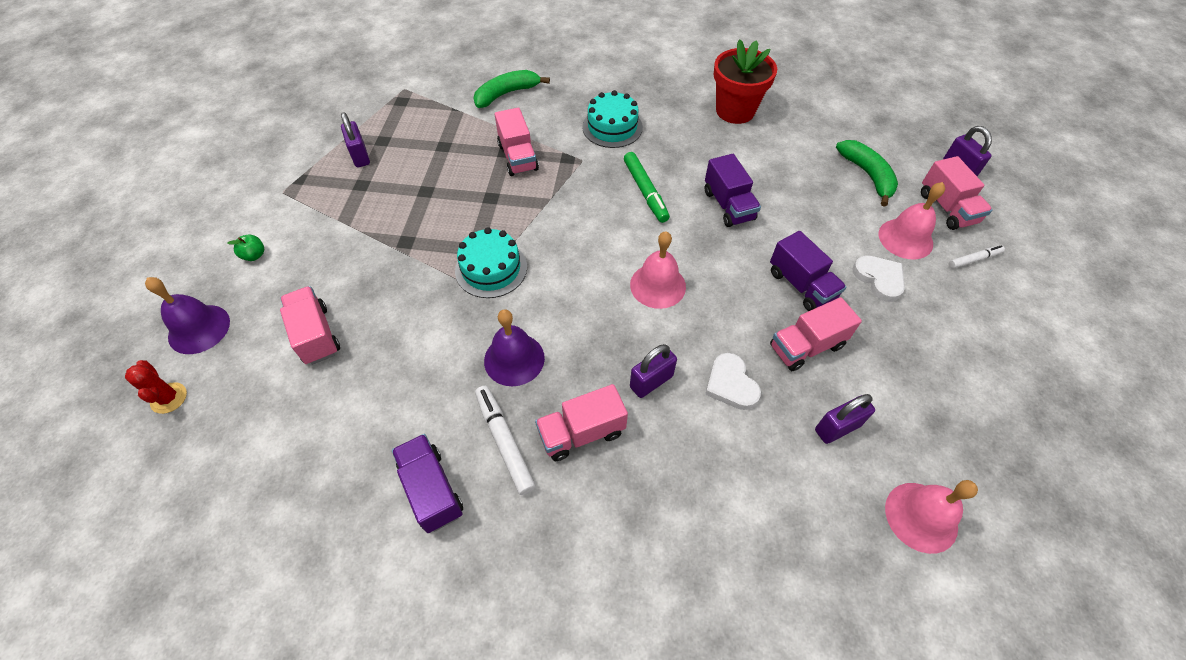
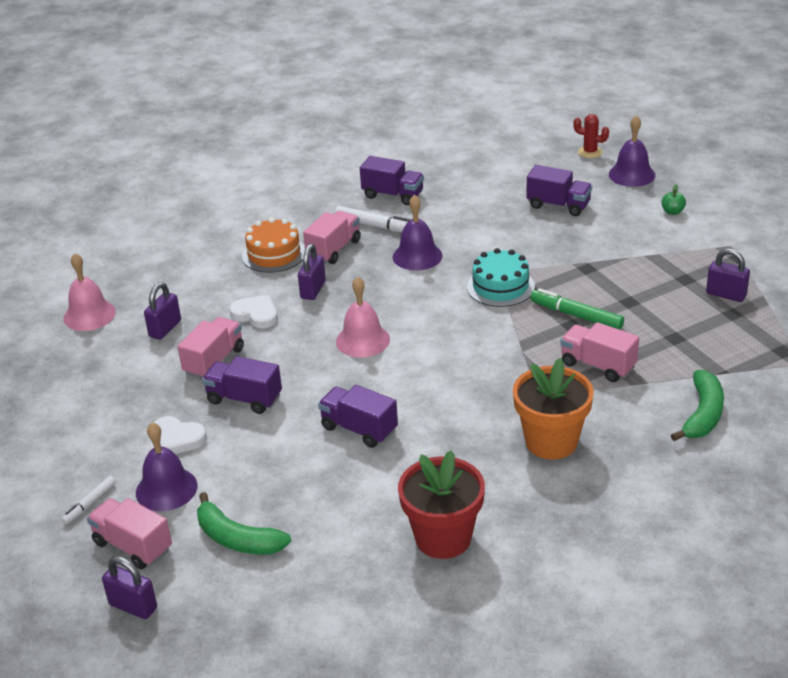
camera: 145 degrees right, 20 degrees down
(316, 335) = (558, 205): pink truck -> purple truck
(612, 127) = (551, 442): turquoise cake -> orange flower pot
(645, 191) = (447, 400): green marker -> green marker (576, 315)
(649, 476) = (274, 254): none -> orange cake
(905, 238) = (166, 489): pink bell -> purple bell

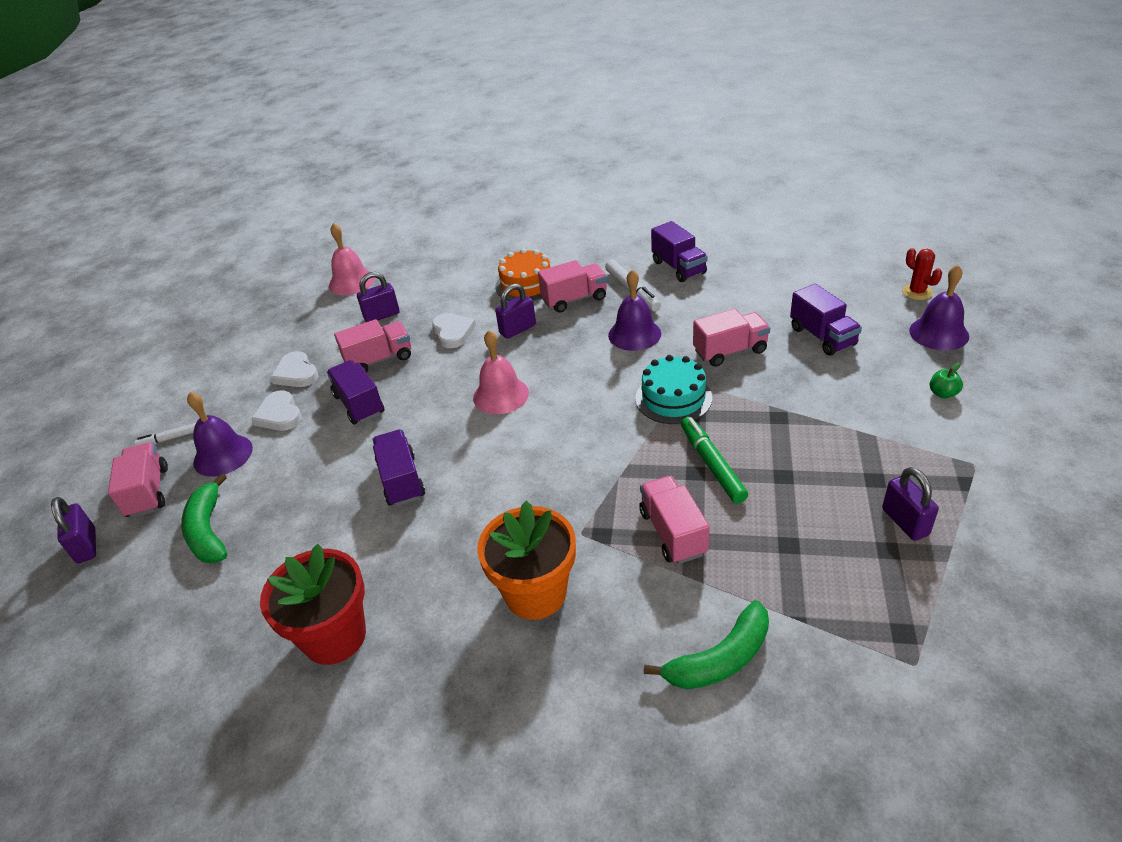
camera: 40 degrees right, 5 degrees up
(145, 404) = (296, 373): none -> white heart
(504, 240) = (730, 351): none -> pink truck

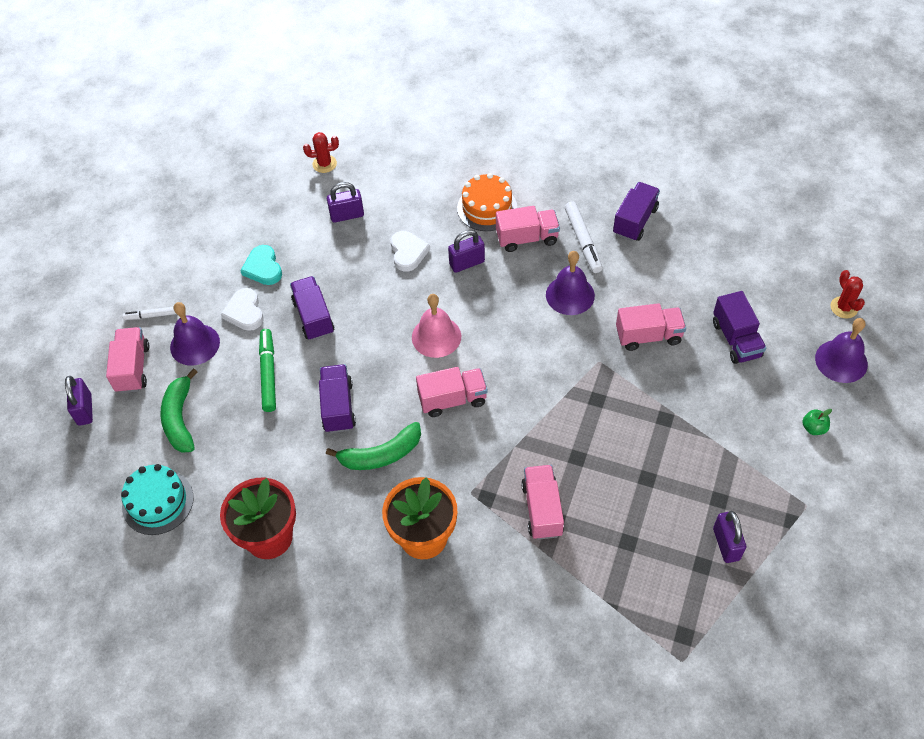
camera: 10 degrees right, 15 degrees up
(296, 373) = (263, 268): white heart -> turquoise heart
(351, 282) = (324, 164): pink bell -> red cactus
(379, 359) = (337, 269): pink truck -> pink truck (452, 399)
(673, 398) = (583, 376): turquoise cake -> turquoise cake (158, 502)
(678, 267) = (635, 221): purple truck -> purple truck turned 135 degrees counterclockwise
(712, 464) = (593, 453): green marker -> green marker (268, 373)
(719, 659) = (544, 623): green banana -> green banana (381, 455)

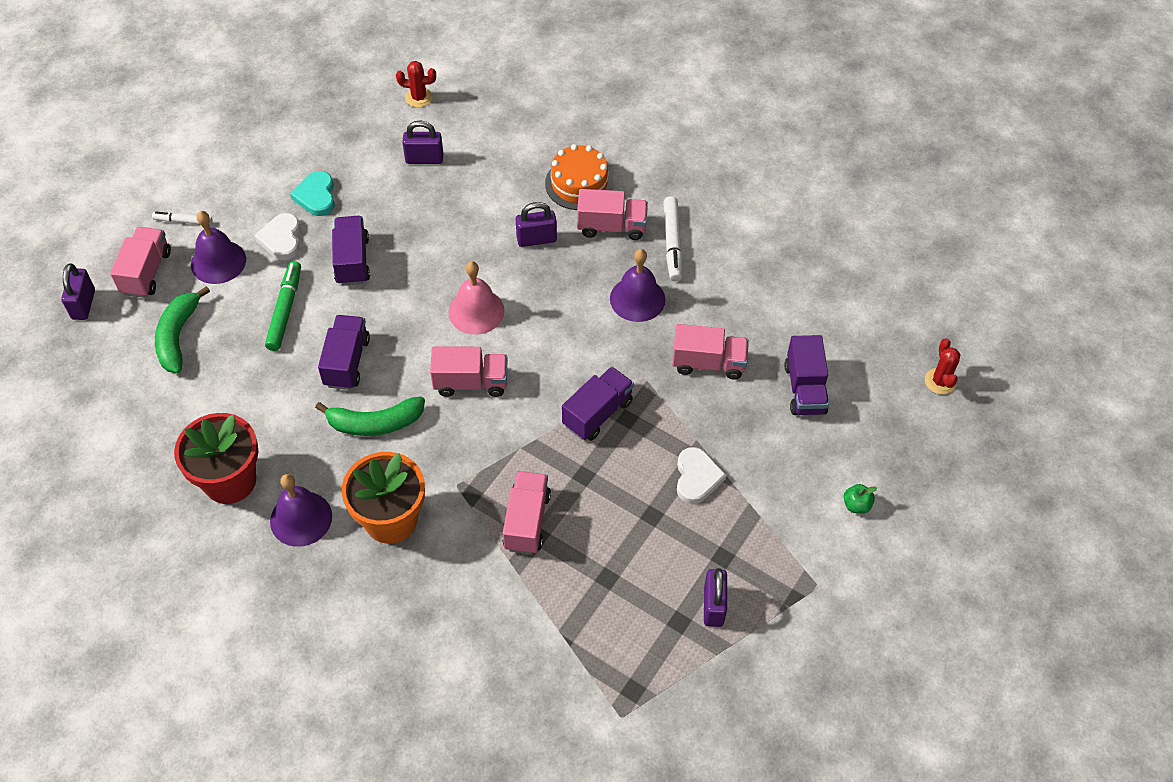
camera: 10 degrees right, 0 degrees up
(158, 502) = (128, 417): turquoise cake -> none
(408, 252) = (476, 213): white heart -> white heart (697, 477)
(635, 221) = (738, 234): purple truck -> purple truck (597, 413)
(841, 361) = (915, 439): purple bell -> purple bell (301, 518)

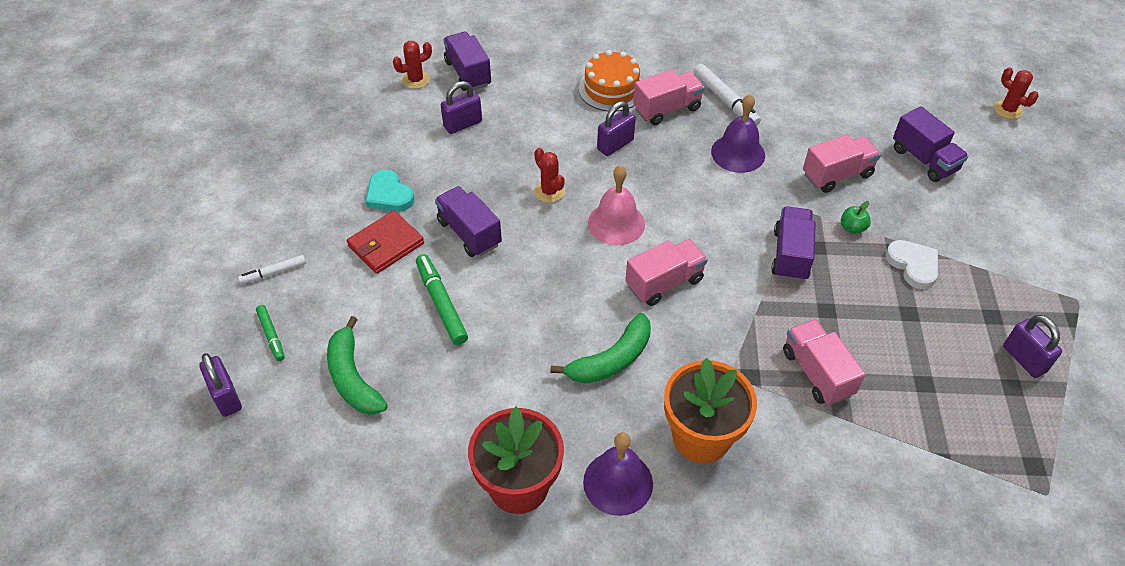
camera: 30 degrees left, 5 degrees down
(146, 272) = (271, 335): pink truck -> green marker
(218, 262) = (339, 292): purple bell -> none
(281, 239) = (386, 245): white heart -> red wallet
(346, 362) = (538, 320): purple truck -> purple truck (468, 73)
(445, 256) = (549, 191): none -> red cactus
(856, 505) = (1043, 225): green apple -> green apple (852, 228)

